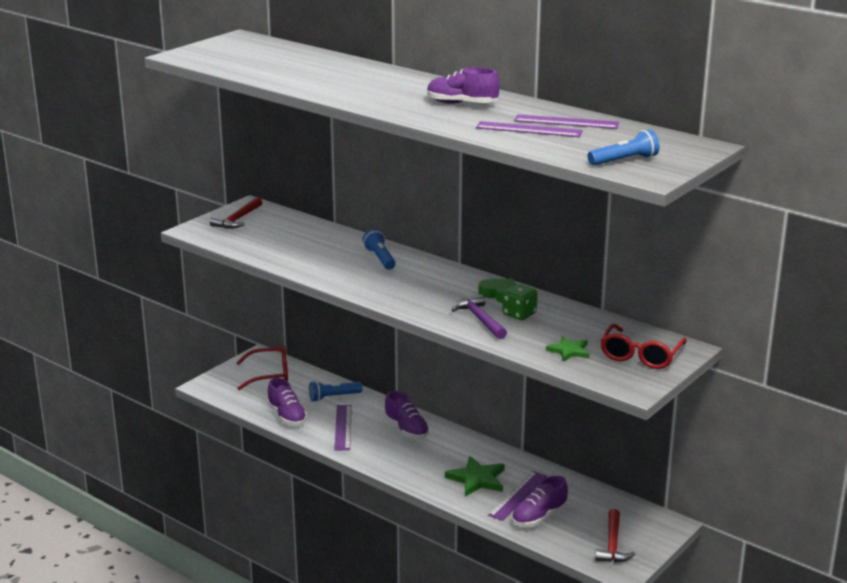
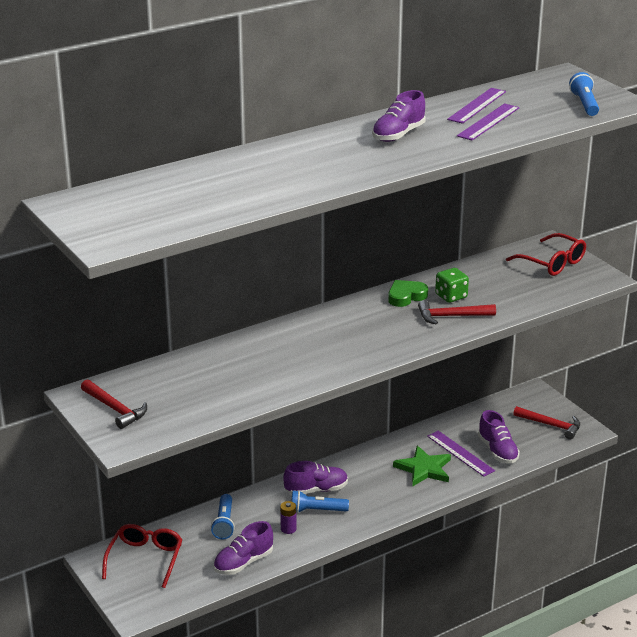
camera: 70 degrees left, 5 degrees up
(287, 416) = (243, 562): purple shoe -> purple shoe turned 150 degrees clockwise
(343, 427) = (288, 529): purple ruler -> purple battery
(380, 258) = (286, 341): blue flashlight -> blue flashlight (316, 510)
(480, 319) = (451, 316): purple hammer -> red hammer
(569, 351) = (530, 290): green star -> none

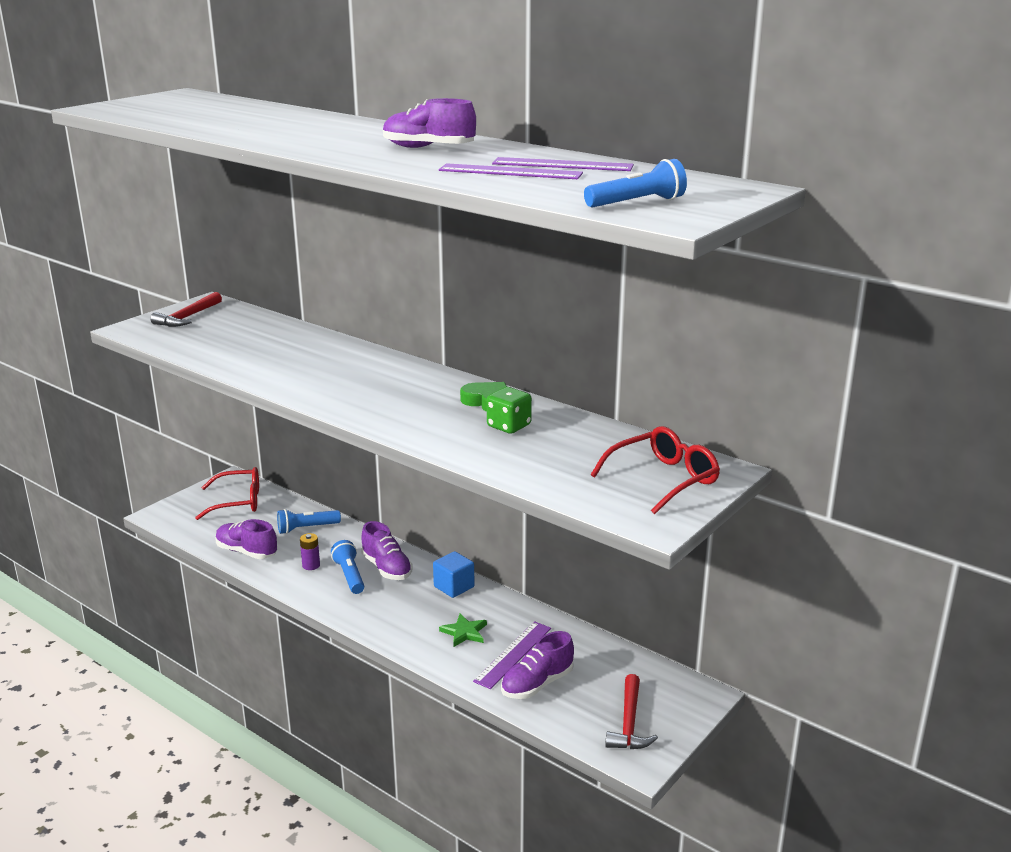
camera: 70 degrees right, 5 degrees down
(362, 462) = (454, 587): none -> blue cube
(424, 469) = (464, 632): green star -> green star, size x0.63
(451, 316) = (457, 433): red hammer -> none
(552, 263) = (663, 479): red glasses -> red glasses turned 150 degrees counterclockwise

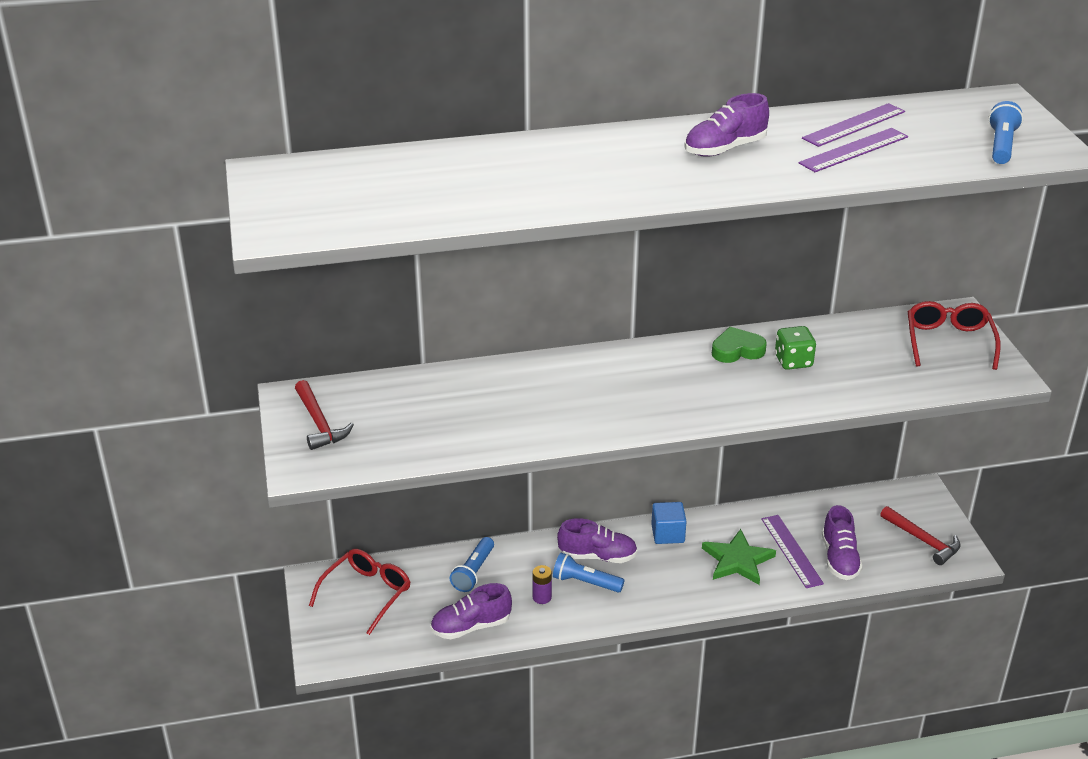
camera: 50 degrees left, 10 degrees up
(464, 632) = (737, 560): green star -> green star, size x1.58

